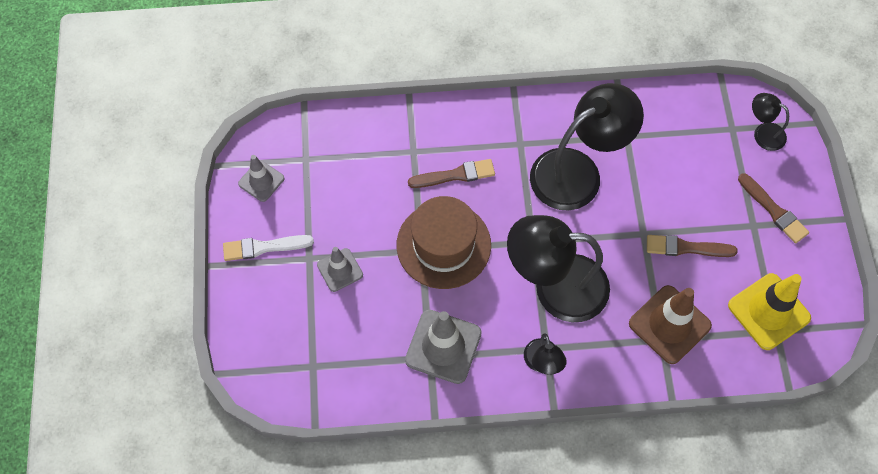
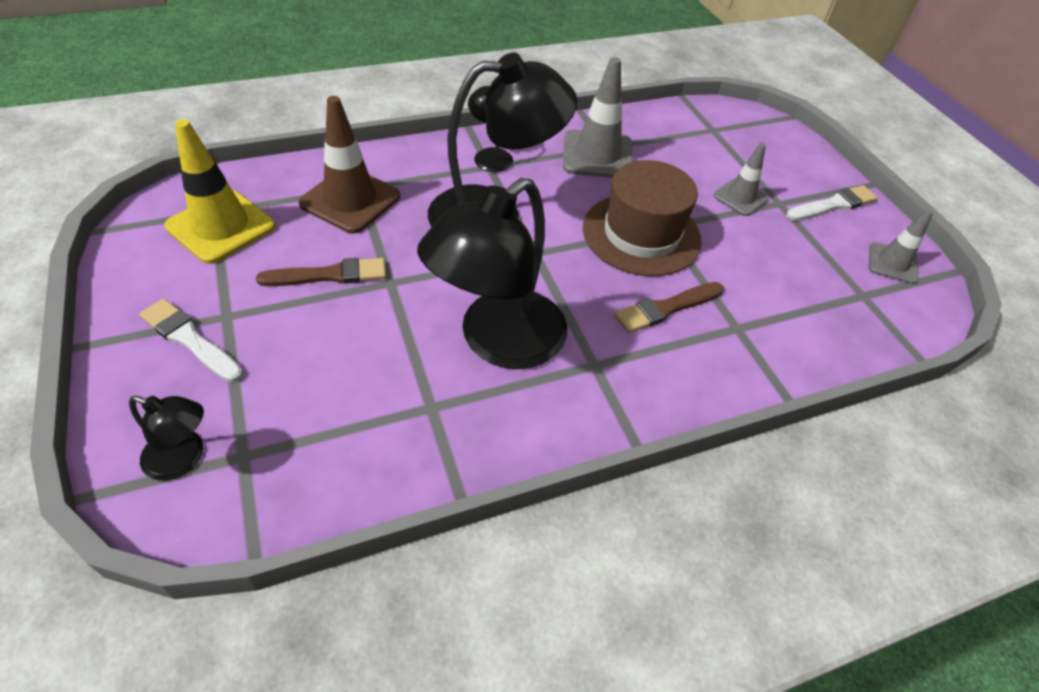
camera: 160 degrees right, 15 degrees down
(773, 210) = (190, 339): brown brush -> white brush

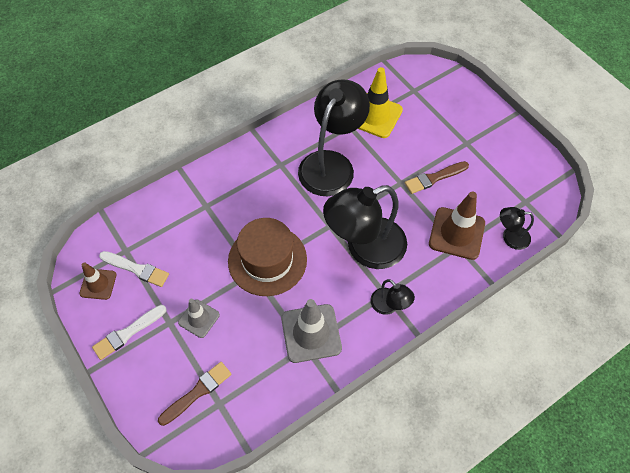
camera: 170 degrees right, 10 degrees up
(184, 458) = (434, 84): black lamp -> black lamp (510, 237)
(190, 339) = (472, 128): white brush -> white brush (136, 269)
(221, 226) = (512, 192): yellow traffic cone -> yellow traffic cone (375, 116)
(666, 308) = (246, 207): brown brush -> brown brush (197, 392)
(892, 263) = (98, 284): grey traffic cone -> brown traffic cone

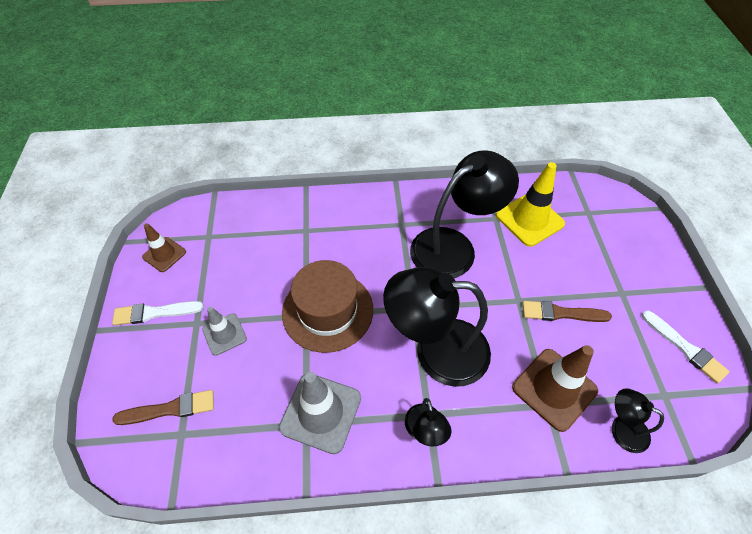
camera: 30 degrees right, 5 degrees down
(136, 269) = (205, 257): white brush -> white brush (685, 348)

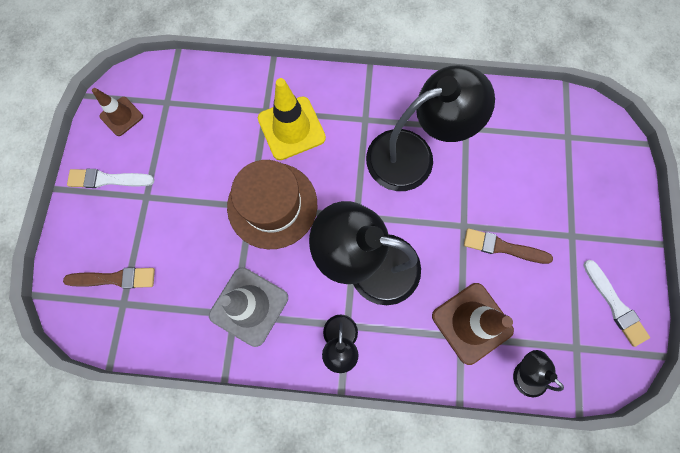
camera: 10 degrees right, 20 degrees up
(224, 334) = (171, 213): grey traffic cone -> none
(529, 219) = (502, 135): yellow traffic cone -> yellow traffic cone (291, 128)

